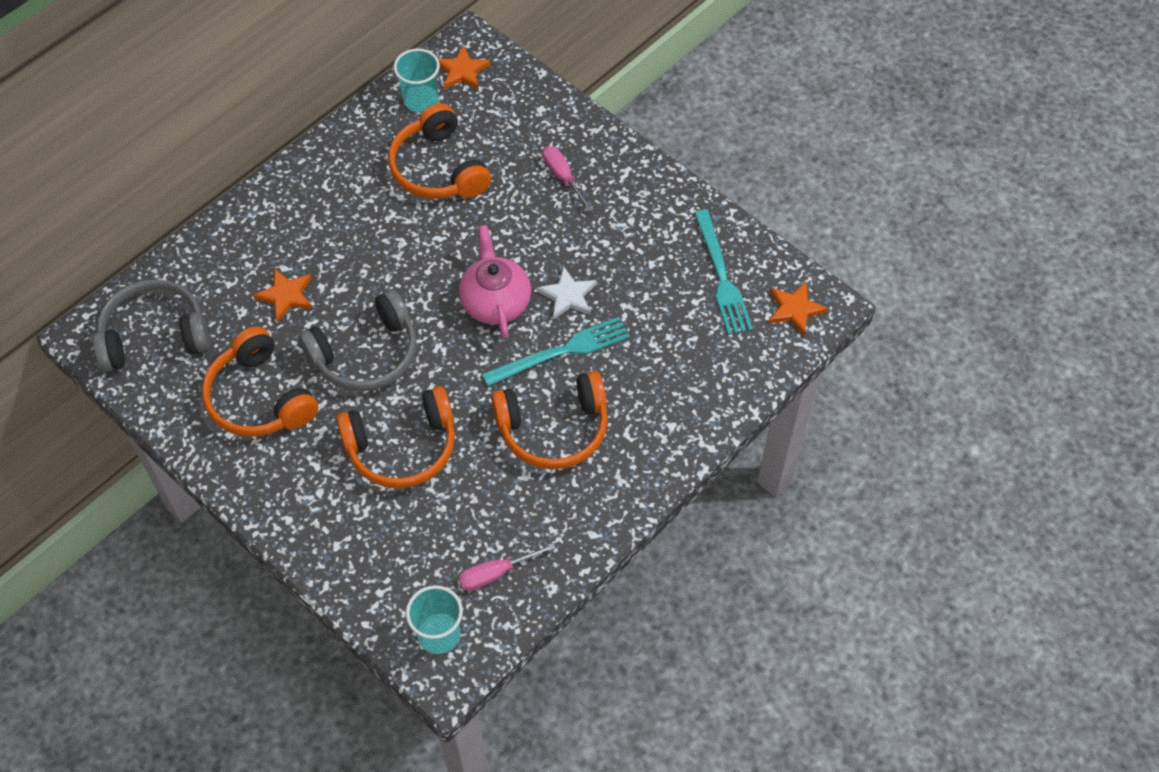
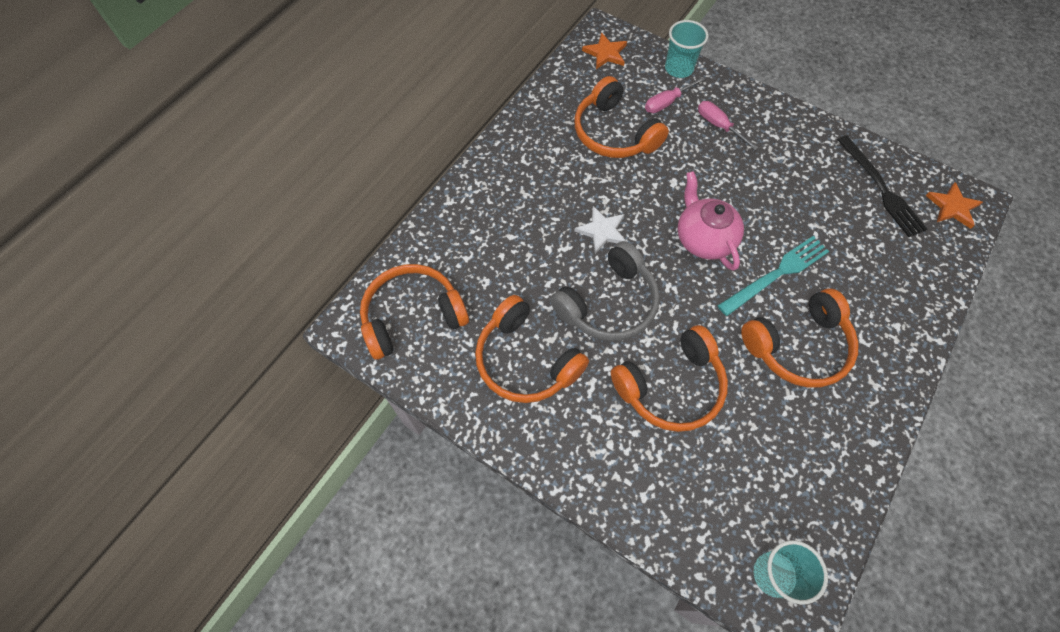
camera: 10 degrees left, 5 degrees up
(154, 335) = (412, 316): grey headphones -> orange headphones
(286, 295) = (520, 261): orange star -> none
(421, 100) = (580, 80): turquoise cup -> turquoise cup (678, 68)
(495, 574) = (802, 499): pink screwdriver -> pink screwdriver (667, 103)
(568, 295) = (762, 224): white star -> white star (602, 231)
(721, 276) = (881, 188): turquoise fork -> black fork

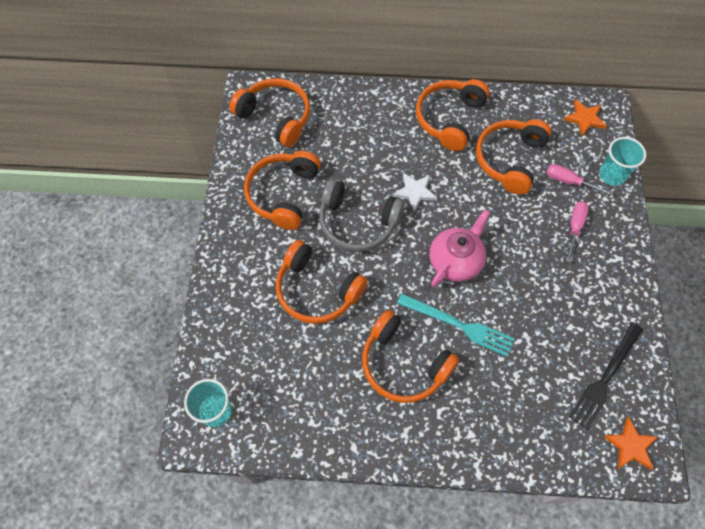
camera: 60 degrees right, 0 degrees up
(532, 155) = (449, 119): none -> orange headphones

